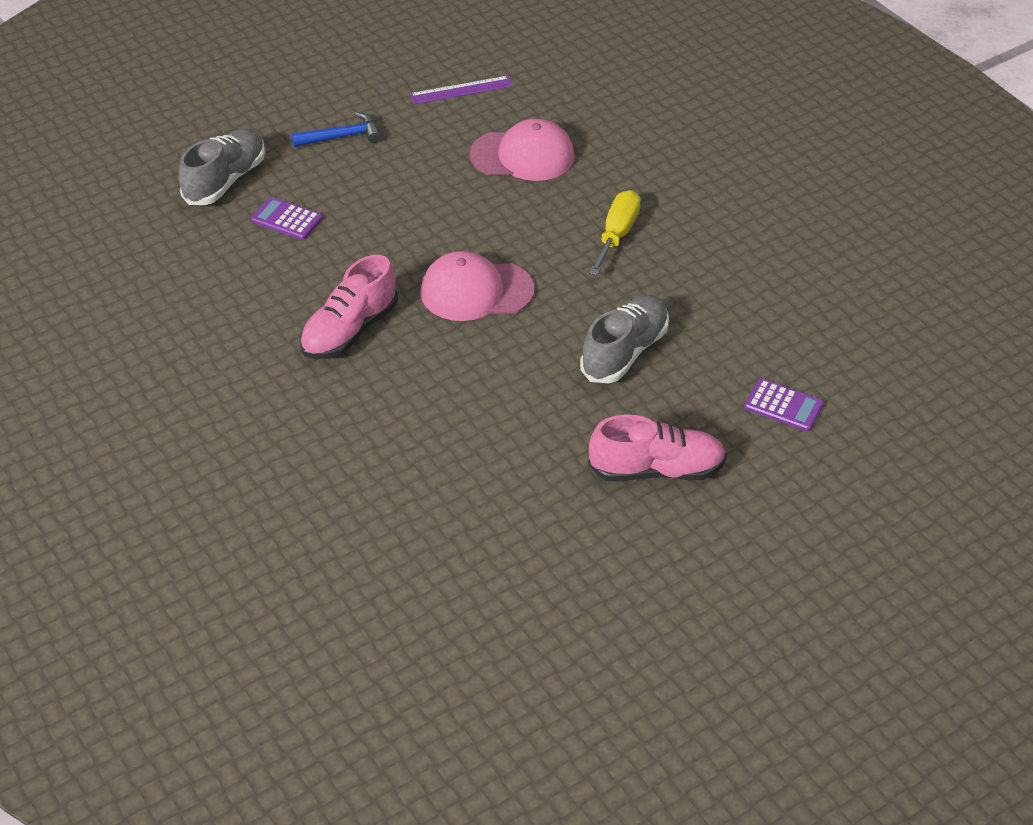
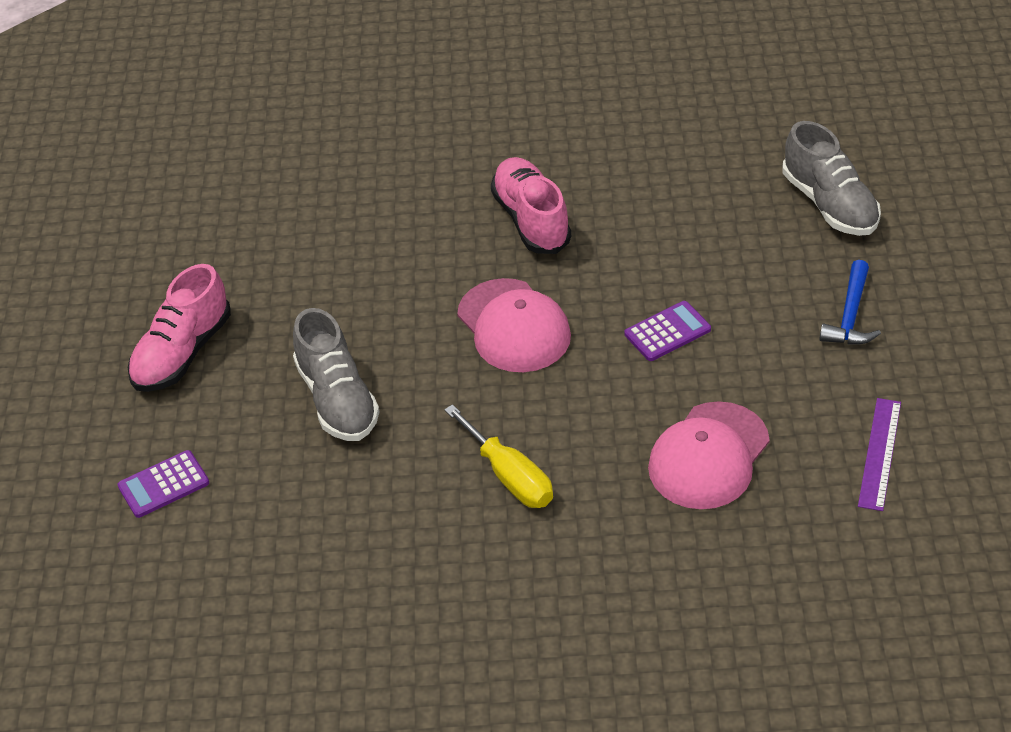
camera: 125 degrees right, 0 degrees up
(287, 219) = (731, 229): purple calculator -> purple calculator (667, 332)
(476, 291) = (513, 326): pink cap -> pink cap turned 120 degrees clockwise

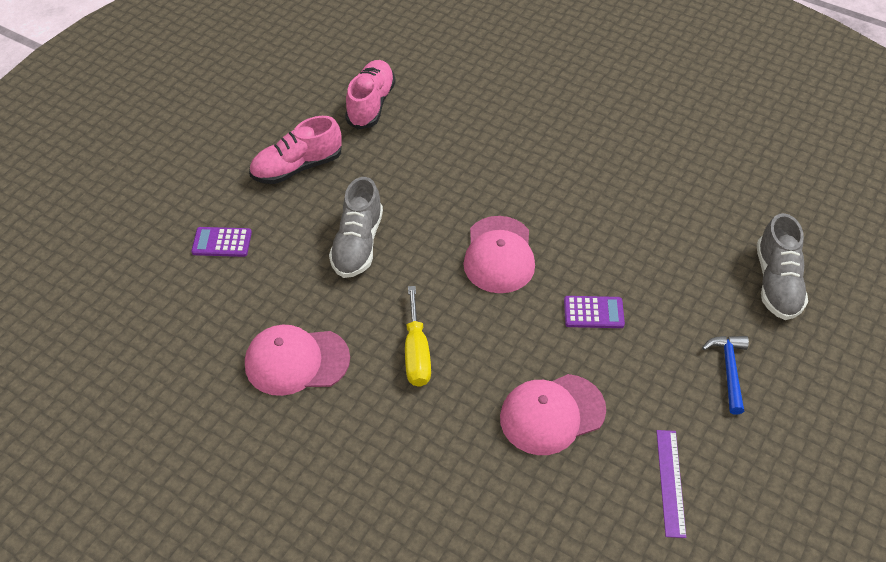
camera: 30 degrees right, 5 degrees up
(378, 561) = (296, 361): none -> pink cap
(531, 220) = (566, 190): pink shoe -> pink shoe (371, 104)
(850, 315) = (729, 370): blue hammer -> blue hammer turned 135 degrees clockwise
(879, 453) = (670, 482): purple ruler -> purple ruler turned 45 degrees counterclockwise

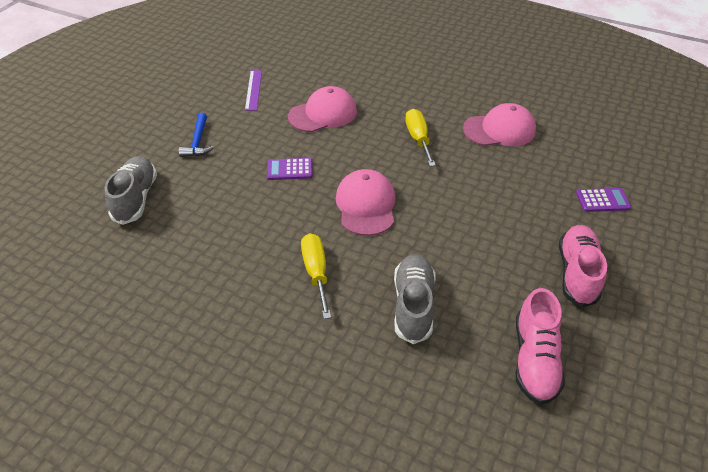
camera: 175 degrees right, 5 degrees down
(297, 167) = (577, 273): pink shoe -> pink shoe turned 45 degrees counterclockwise
(357, 244) = (488, 206): grey shoe -> grey shoe (413, 305)
(555, 184) = (316, 272): none -> yellow screwdriver

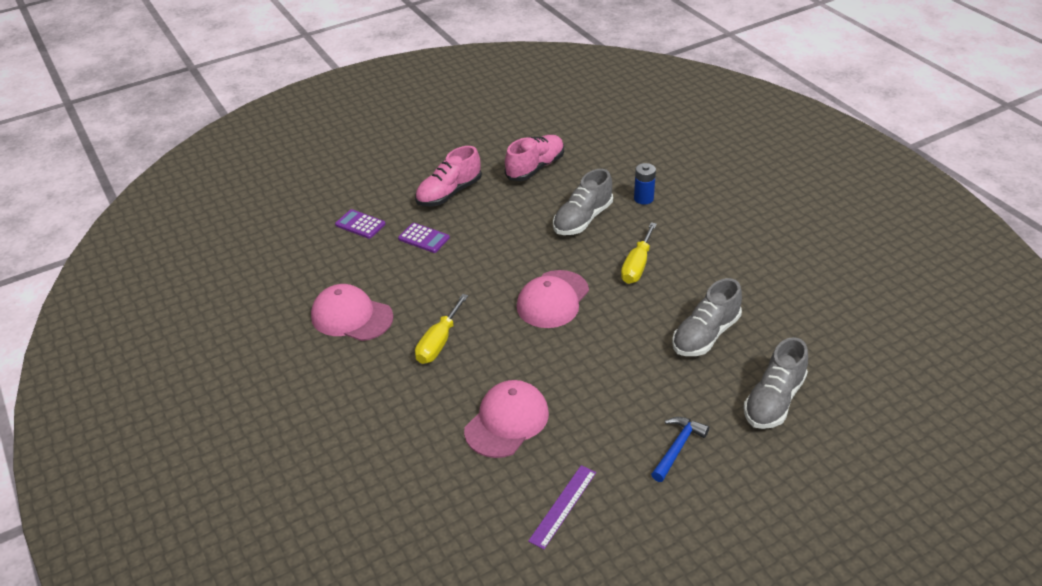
camera: 145 degrees left, 5 degrees down
(214, 229) = (705, 335): none -> grey shoe
(290, 169) = (596, 365): purple calculator -> purple calculator (424, 238)
(323, 114) = (507, 421): pink cap -> pink cap turned 120 degrees clockwise
(370, 372) = (643, 198): none -> blue battery

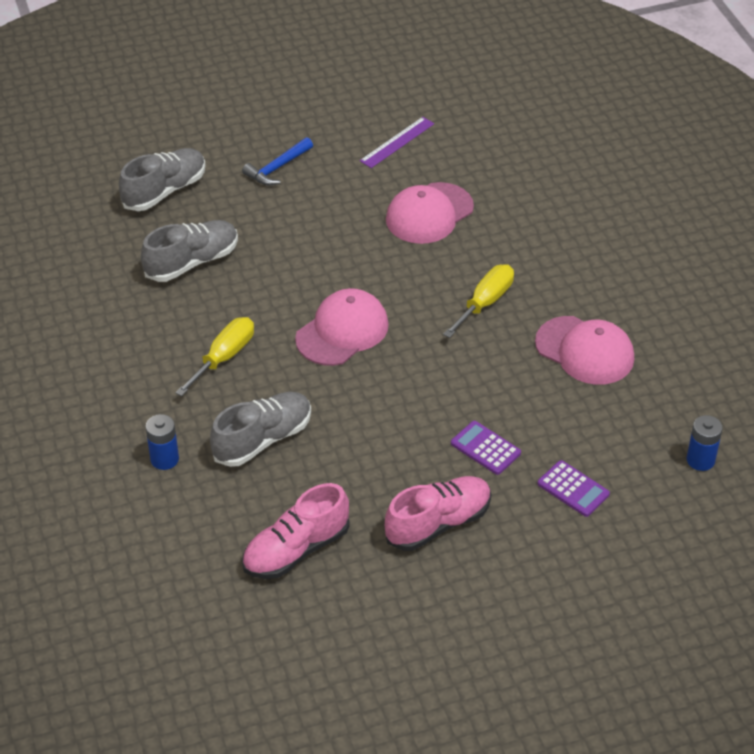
camera: 170 degrees left, 5 degrees up
(268, 255) = (700, 460): none -> blue battery

